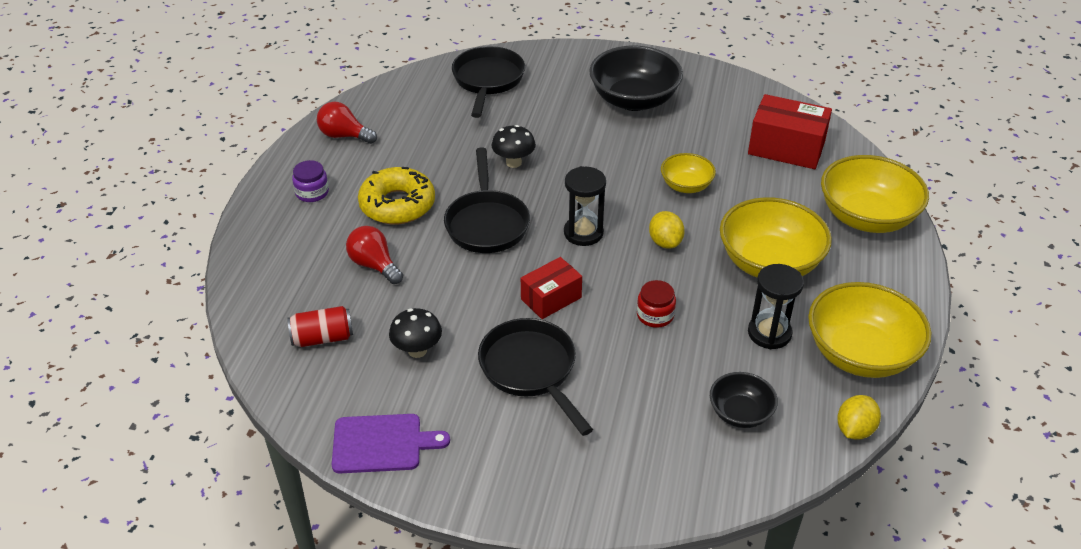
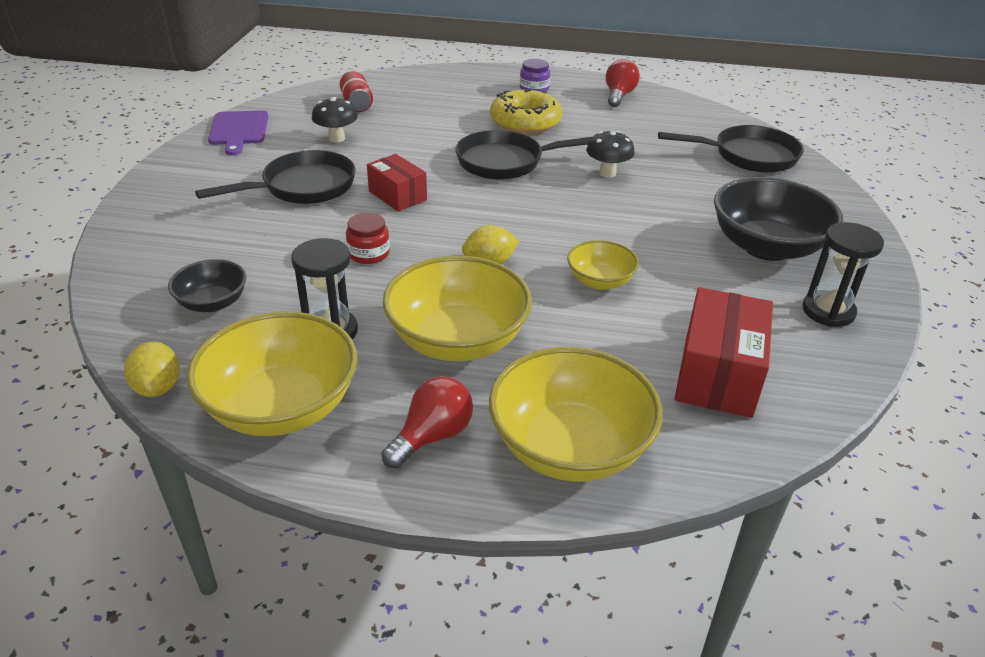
camera: 85 degrees right, 5 degrees down
(374, 265) = (442, 117): red light bulb -> red light bulb (432, 436)
(583, 233) = (499, 212): black hourglass -> black hourglass (828, 311)
(854, 430) = (158, 387): yellow lemon -> yellow lemon turned 45 degrees clockwise

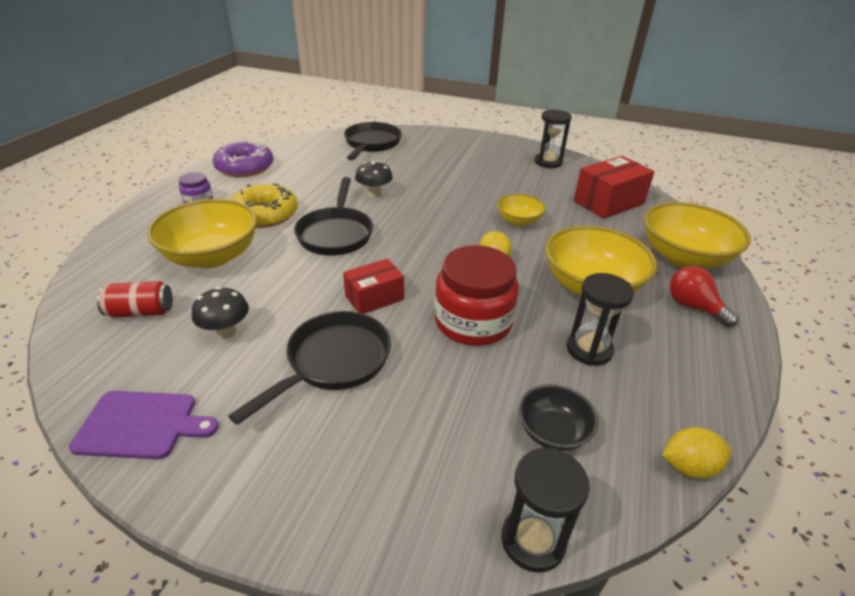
camera: 80 degrees left, 0 degrees up
(106, 291) = (533, 540): none -> black hourglass
(282, 407) = (688, 380): yellow bowl -> yellow bowl (212, 256)
(302, 187) = (333, 362): black pan -> black pan turned 60 degrees clockwise
(369, 253) = (473, 322): red jar -> red jar, size x2.06
(619, 96) = (245, 167): red light bulb -> purple donut
(718, 374) = (608, 202): red box -> red box turned 60 degrees counterclockwise
(766, 247) = (484, 163): black bowl -> none

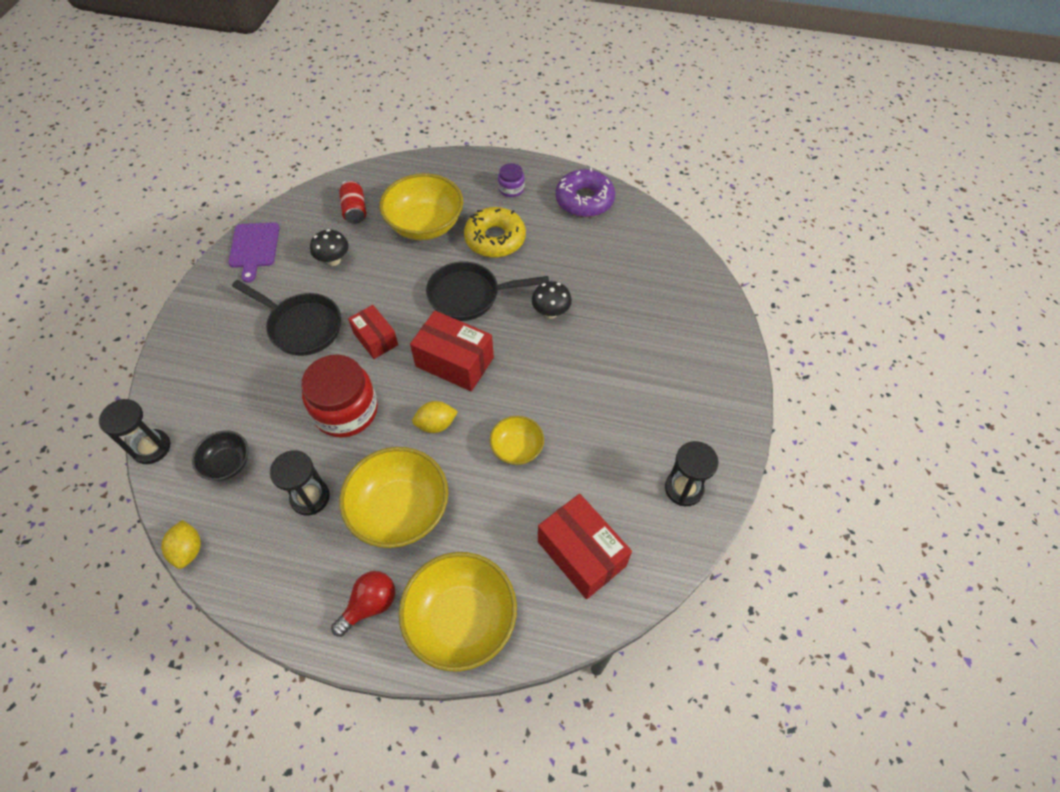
camera: 85 degrees right, 20 degrees up
(371, 144) = (676, 291): black pan -> none
(419, 247) = (454, 362): none -> red box

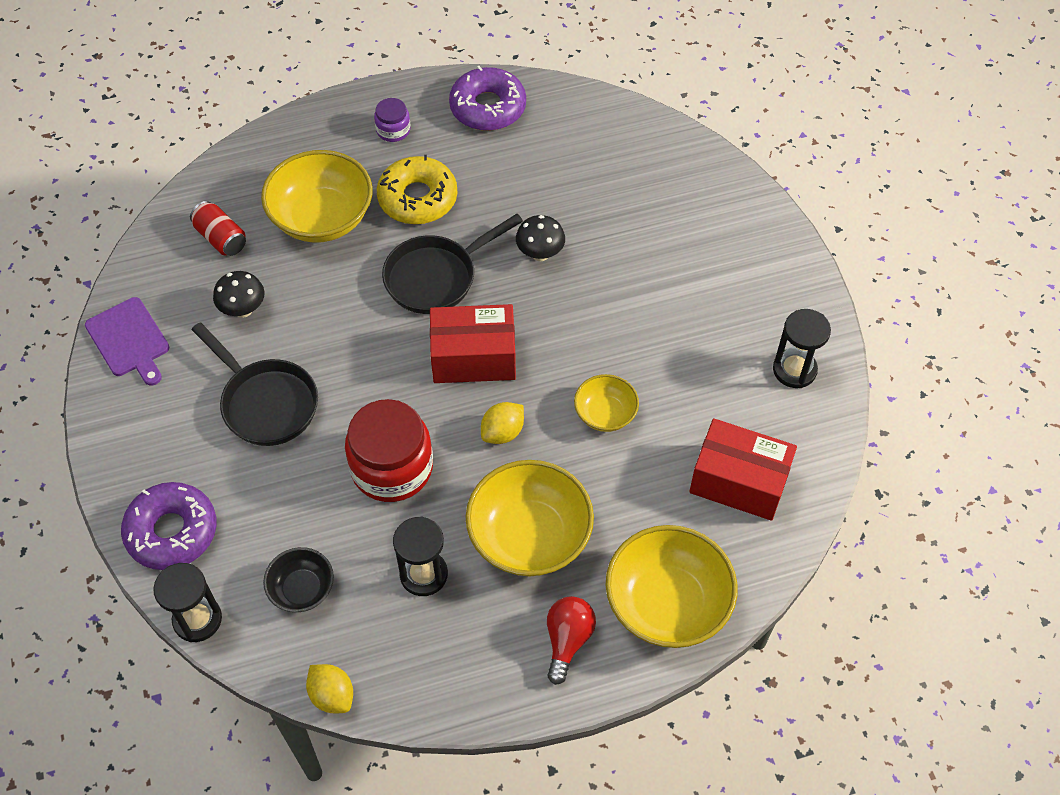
camera: 30 degrees left, 0 degrees up
(183, 381) = (172, 531): none -> purple donut
(301, 326) = (266, 403): black pan -> black pan turned 45 degrees clockwise
(375, 339) = (365, 375): red box -> none

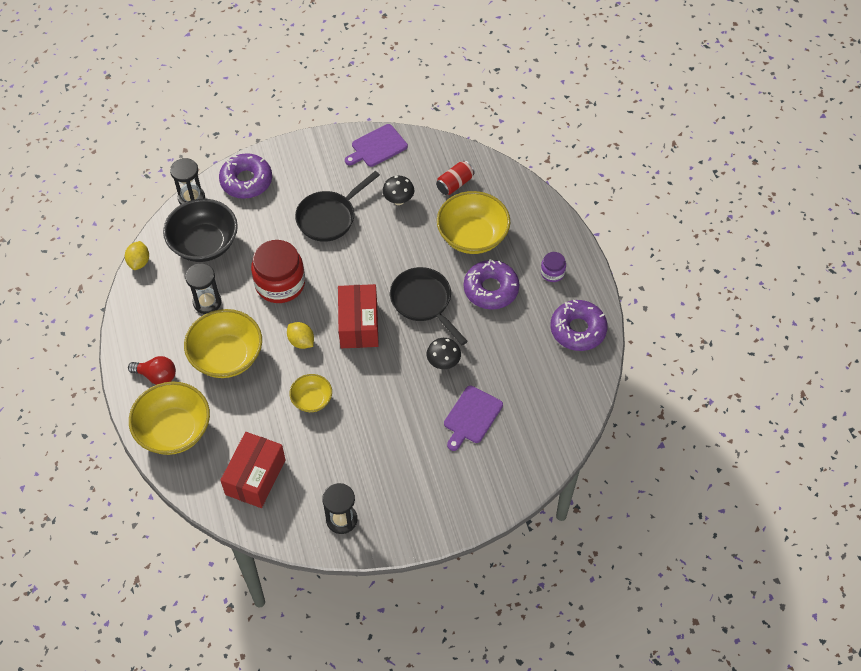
camera: 90 degrees right, 0 degrees up
(302, 589) = (204, 244): black bowl -> black bowl, size x1.85
(332, 695) = (139, 262): yellow lemon -> yellow lemon turned 45 degrees counterclockwise
(417, 198) = (491, 289): yellow donut -> purple donut
(625, 223) = (471, 417): none -> purple cutting board

